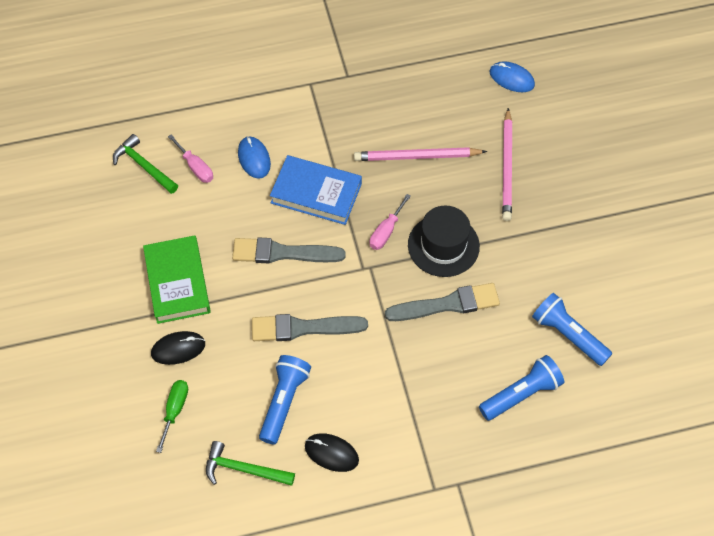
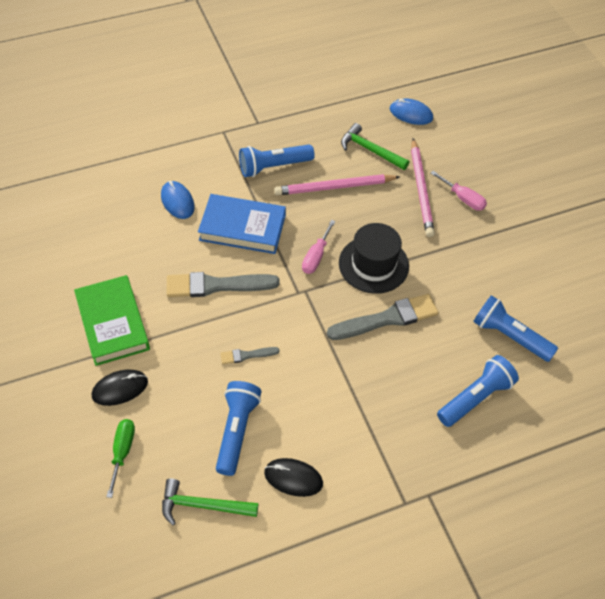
camera: 10 degrees left, 5 degrees down
(144, 166) = (68, 217): green hammer -> green hammer (370, 150)
(195, 167) = (120, 214): pink screwdriver -> pink screwdriver (463, 198)
(303, 328) = (247, 355): grey brush -> grey brush, size x0.50
(357, 128) = (273, 167): none -> blue flashlight

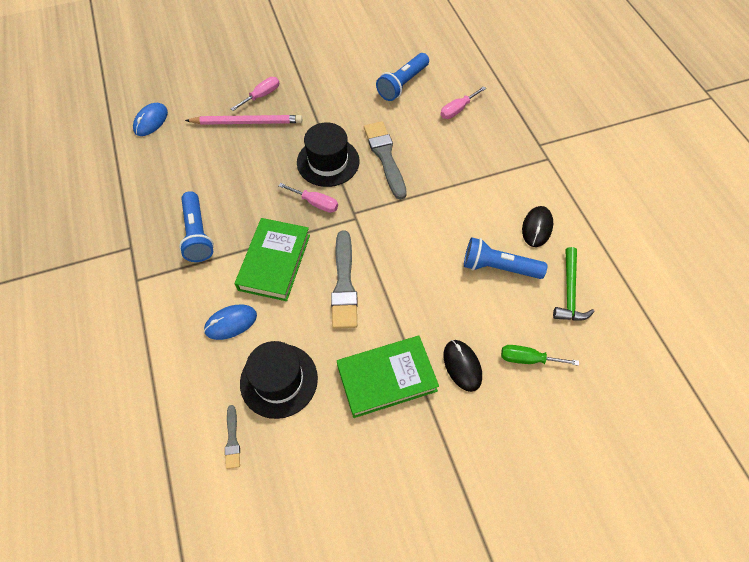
camera: 85 degrees left, 5 degrees up
(118, 241) = (279, 380): none -> black hat
(242, 228) = (274, 262): blue book -> green book
(247, 355) = (422, 259): grey brush -> grey brush (232, 439)
(334, 187) = (234, 185): pink pencil -> none
(370, 150) = (191, 155): green hammer -> none
(475, 398) = (457, 110): blue flashlight -> pink screwdriver

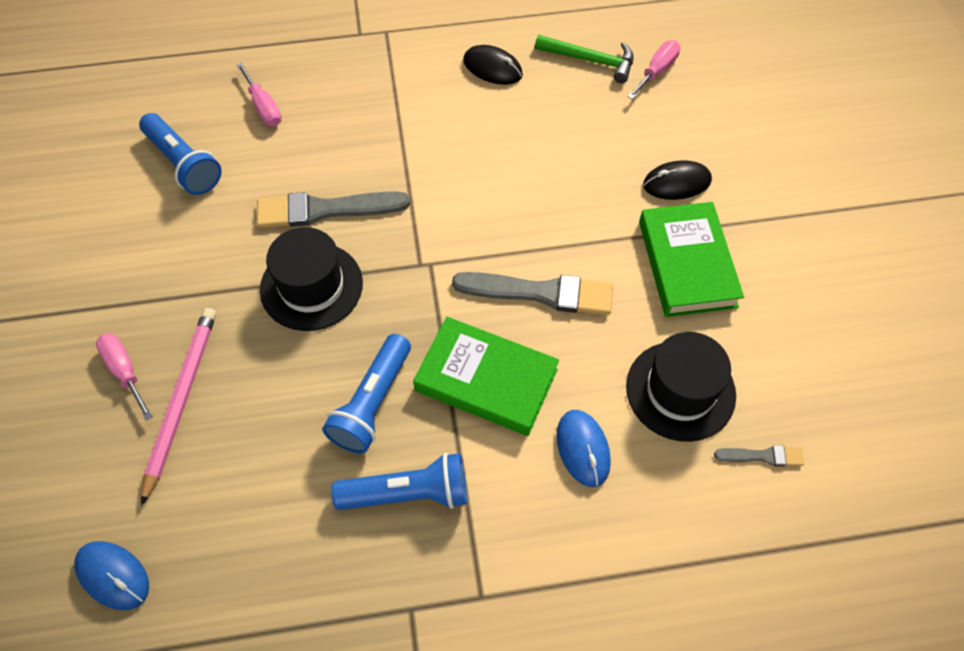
camera: 80 degrees left, 0 degrees up
(315, 203) = (389, 312): pink screwdriver -> pink screwdriver (657, 71)
(498, 267) = (544, 118): blue flashlight -> blue flashlight (372, 403)
(527, 359) = (673, 119): green screwdriver -> none

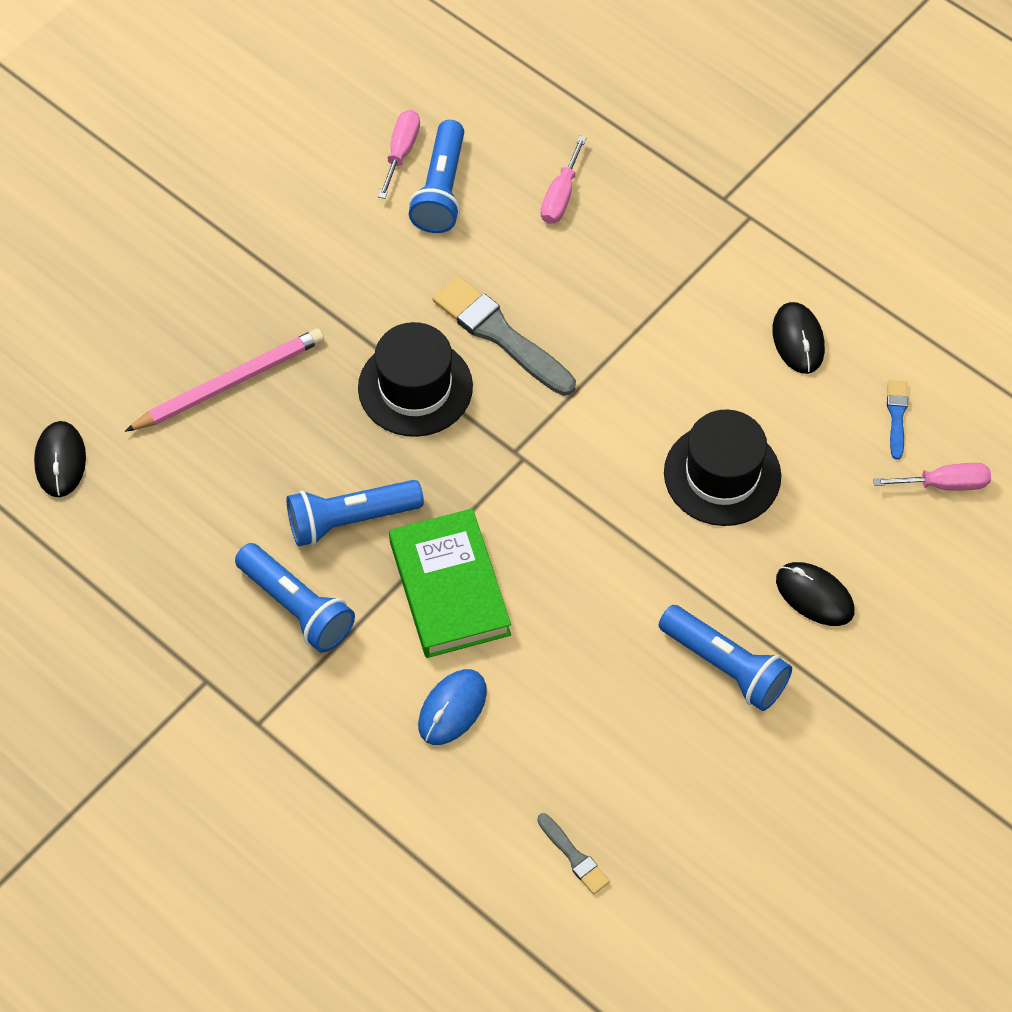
camera: 50 degrees right, 0 degrees up
(113, 576) = (60, 461): blue mouse -> black mouse
(125, 371) = (217, 323): pink screwdriver -> pink screwdriver (401, 152)
(540, 293) = (576, 567): grey brush -> none
(590, 60) = (897, 416): green hammer -> blue brush
(680, 390) = (580, 748): black hat -> black hat (722, 474)
(687, 264) = (725, 666): green book -> blue flashlight

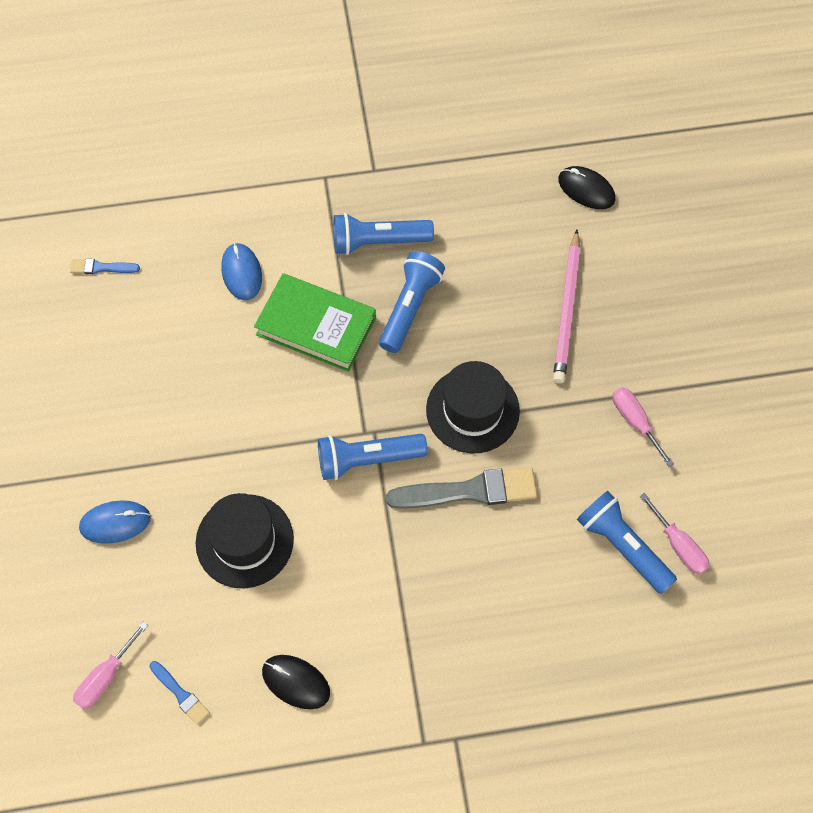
camera: 130 degrees right, 5 degrees up
(560, 196) = (552, 623): pink screwdriver -> pink screwdriver (635, 422)
(574, 856) = (101, 267): grey brush -> blue brush
(725, 666) = (124, 432): blue flashlight -> blue flashlight (367, 459)
(814, 596) = (115, 523): black mouse -> blue mouse

